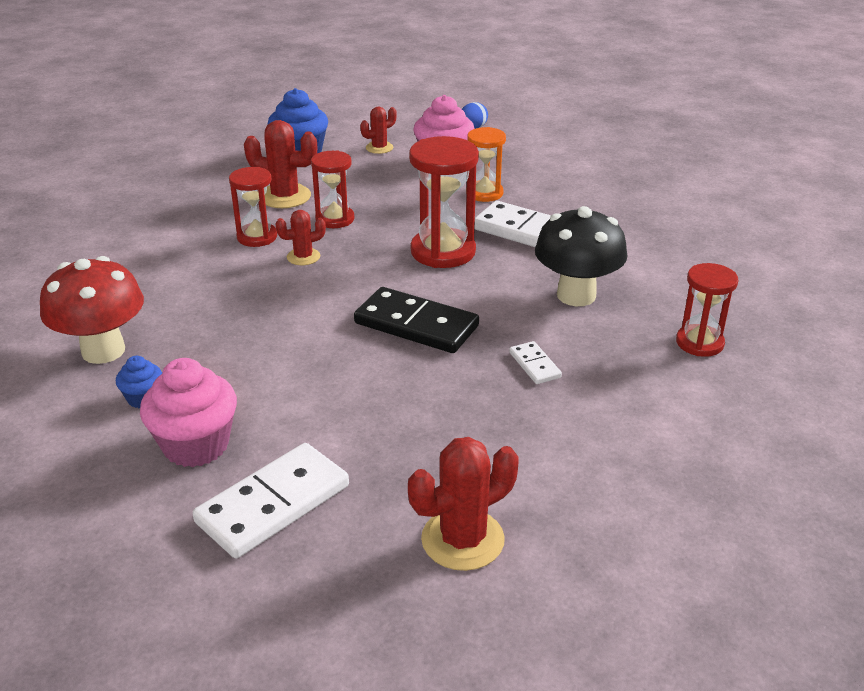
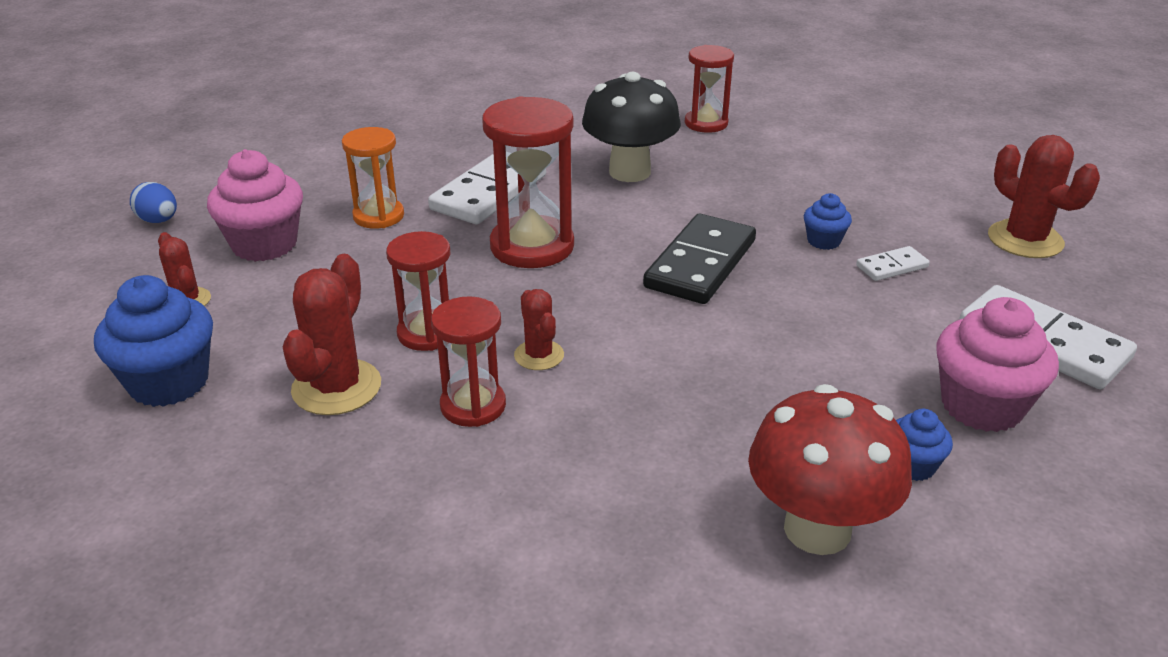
camera: 90 degrees left, 0 degrees up
(455, 394) = (823, 241): none -> blue cupcake
(534, 365) = (761, 199): white domino -> white domino (892, 267)

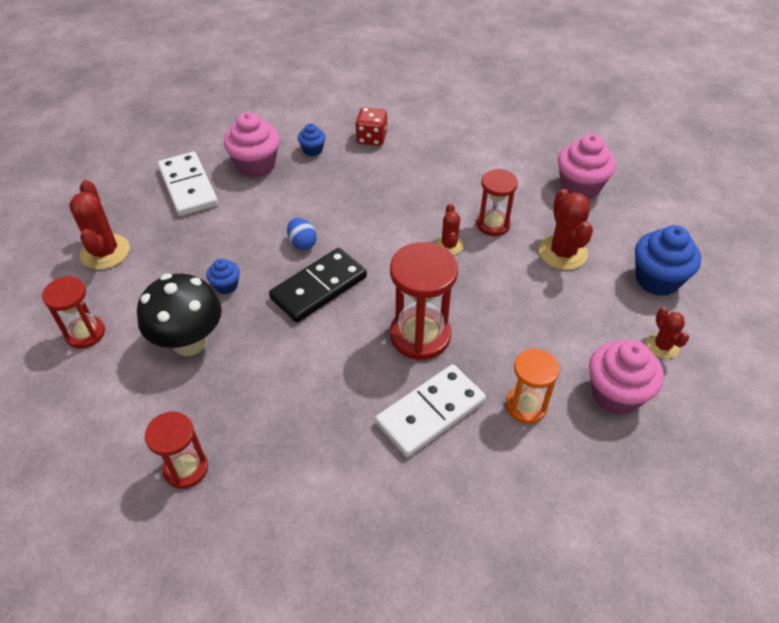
camera: 160 degrees left, 15 degrees up
(158, 220) = (710, 454): blue egg -> blue egg (302, 243)
(299, 527) = (580, 187): none -> pink cupcake
(336, 387) = (562, 252): red cactus -> red cactus turned 45 degrees counterclockwise
(427, 333) = (508, 277): red hourglass -> red hourglass (85, 333)
(629, 172) = (303, 407): black mushroom -> black mushroom (189, 342)
(817, 529) = (371, 138): red mushroom -> red dice
(892, 267) = (207, 253): white domino -> none

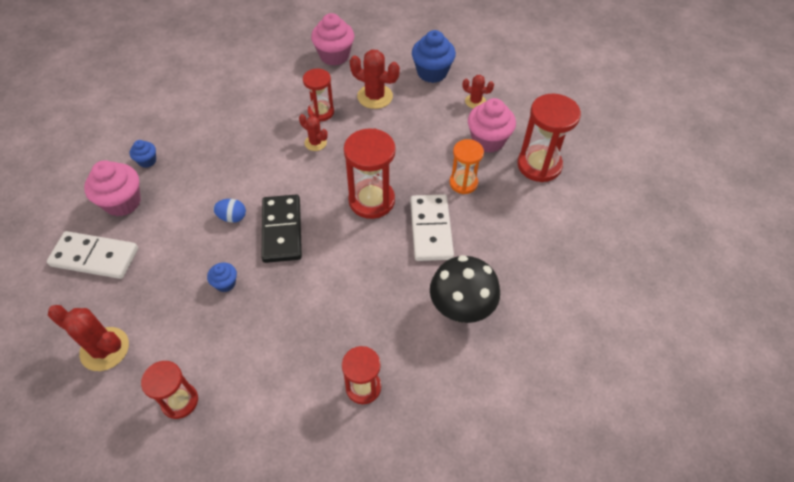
camera: 55 degrees left, 5 degrees up
(189, 342) = (256, 332): black mushroom -> black mushroom (461, 309)
(371, 138) = (175, 123): red dice -> none
(636, 472) = (539, 165): none -> red hourglass

